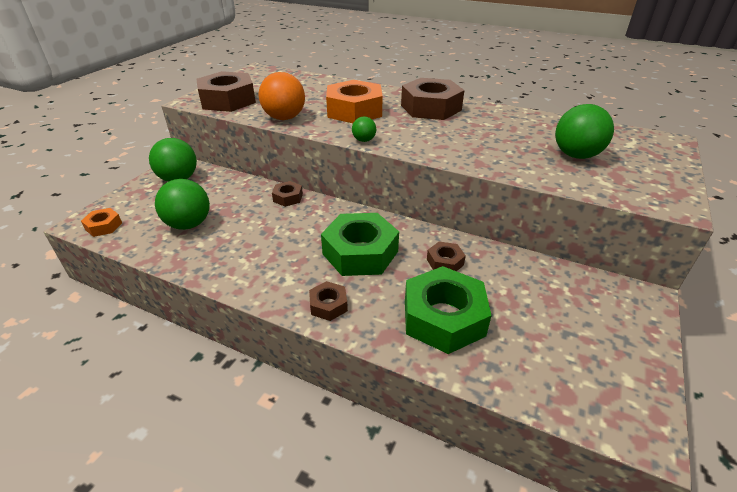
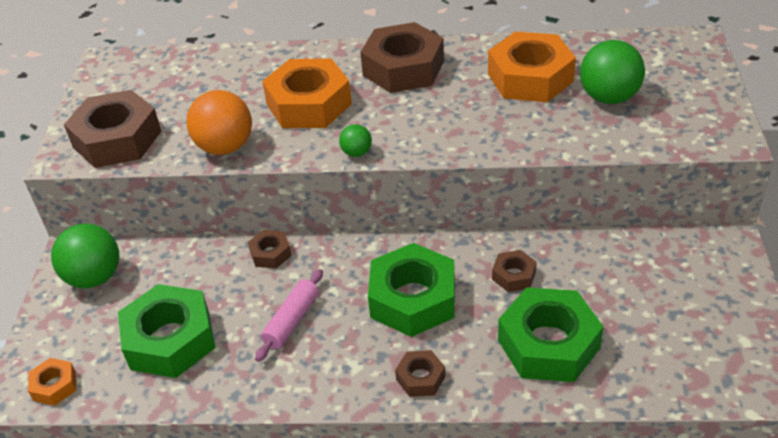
camera: 20 degrees left, 5 degrees up
(189, 224) = (170, 340): green ball -> green nut
(270, 238) = (291, 321): none -> pink rolling pin
(519, 131) = (530, 77): none -> orange nut

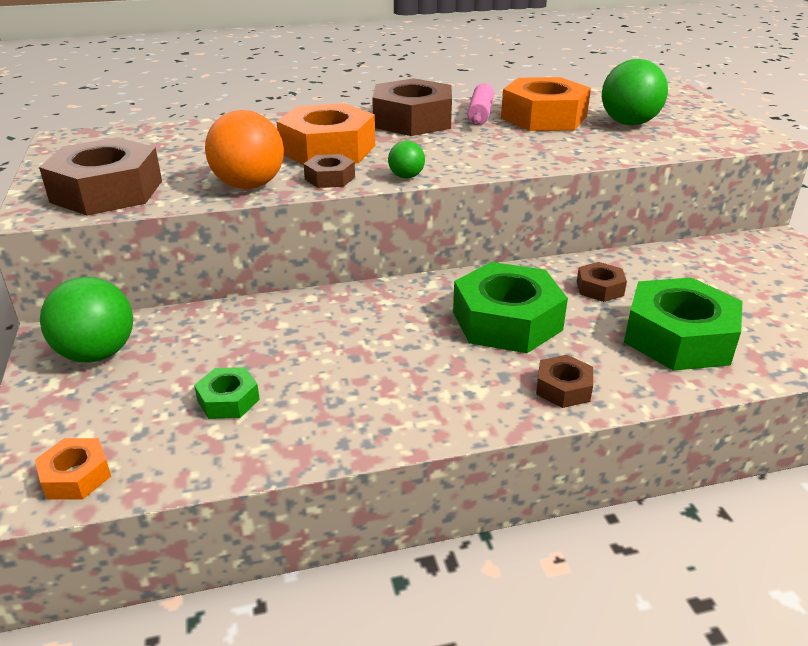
camera: 20 degrees left, 10 degrees down
(170, 340) = (228, 400): green nut -> green nut, size x0.48
(270, 253) = (318, 304): brown nut -> brown nut (330, 178)
(291, 321) = (377, 359): pink rolling pin -> pink rolling pin (480, 114)

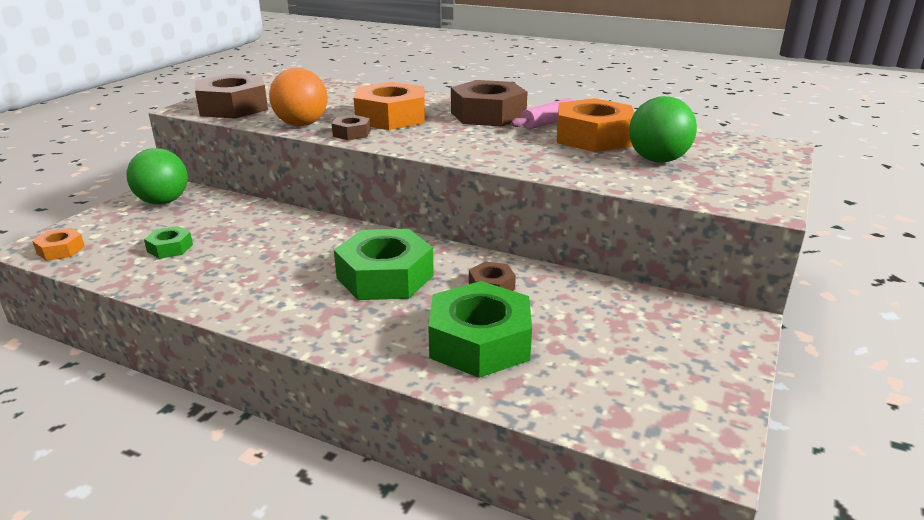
camera: 40 degrees right, 5 degrees down
(406, 176) = (397, 146): green ball -> none
(563, 388) = (336, 329): brown nut -> none

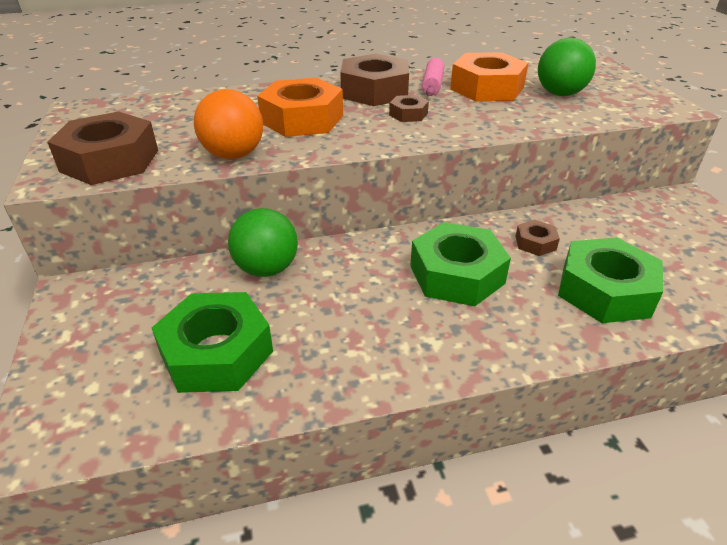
camera: 40 degrees left, 10 degrees up
(61, 250) = (82, 429): orange nut -> none
(163, 202) = (104, 306): green ball -> green ball (267, 269)
(170, 248) = (217, 352): green nut -> green nut, size x2.09
(352, 133) = (304, 148): brown nut -> brown nut (408, 114)

